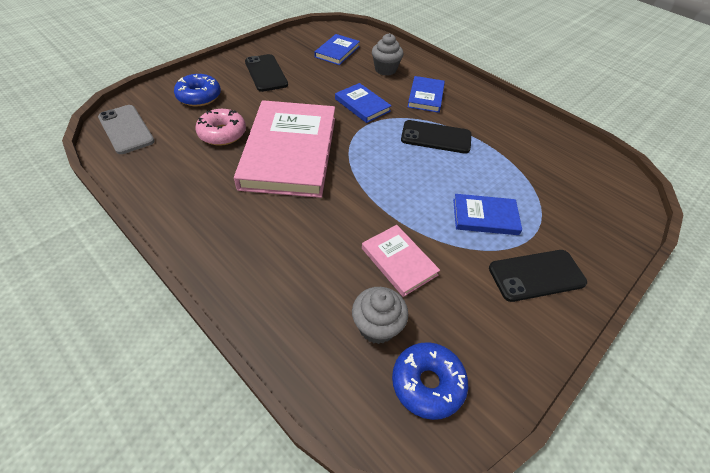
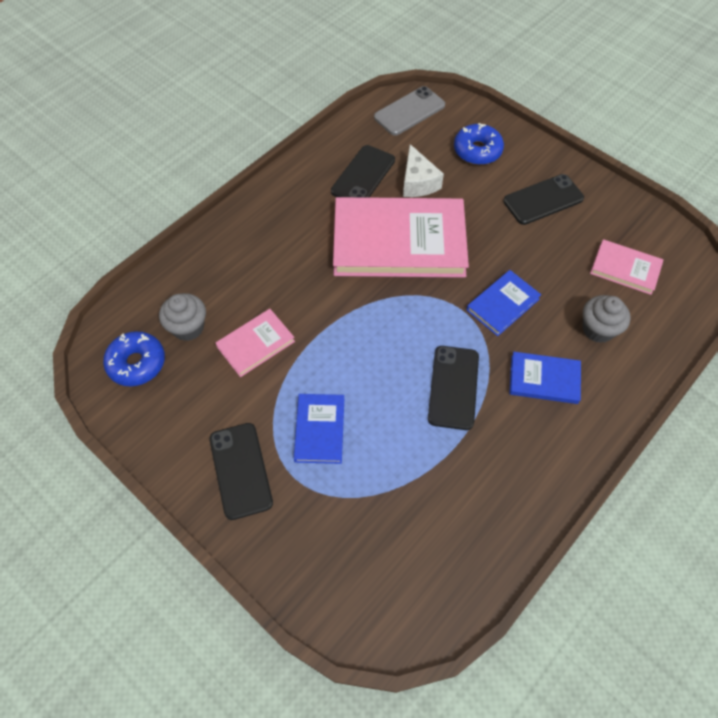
camera: 90 degrees right, 10 degrees up
(199, 168) = (363, 176): none -> black phone
(222, 133) = (418, 182): pink donut -> white cheese
(337, 52) = (625, 269): blue book -> pink book

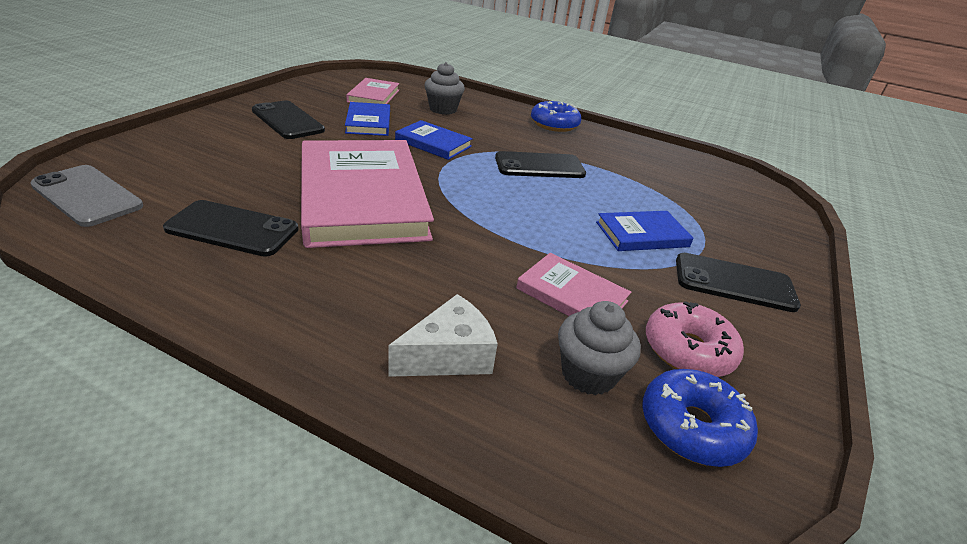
camera: 110 degrees left, 25 degrees down
(187, 392) = (688, 350): none -> pink donut
(240, 470) = (734, 283): black phone -> black phone turned 45 degrees clockwise
(418, 182) = (252, 187): white cheese -> white cheese (448, 355)
(477, 151) = (198, 150): blue donut -> blue donut (554, 124)
(544, 379) = (505, 130): blue book -> blue book (368, 122)

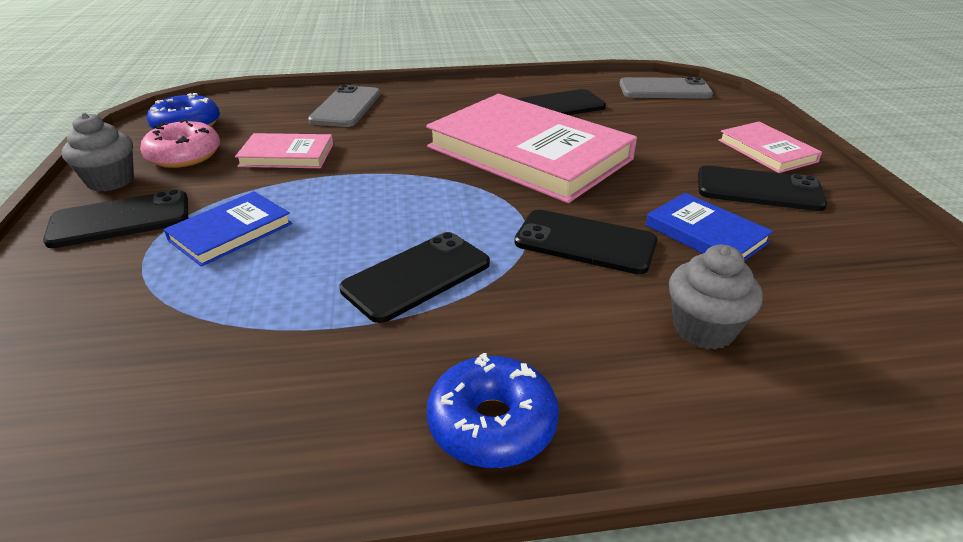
camera: 150 degrees right, 0 degrees up
(373, 96) = (827, 293): pink book -> pink book (766, 151)
(433, 143) = (585, 242): blue book -> black phone
(448, 355) = (346, 107): white cheese -> grey phone
(588, 374) = (257, 125): grey cupcake -> grey cupcake (111, 181)

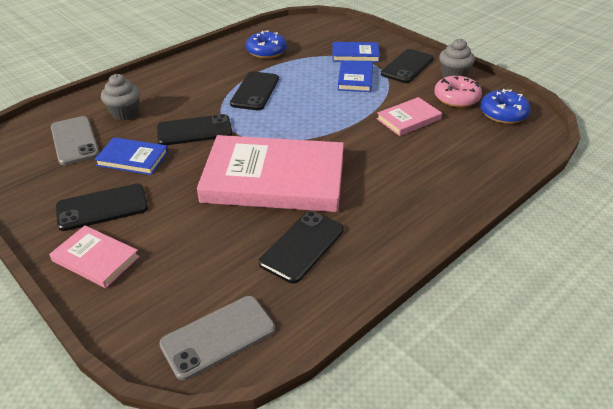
camera: 145 degrees right, 5 degrees up
(128, 282) = (355, 54): none -> blue book
(346, 107) = (452, 170): grey phone -> grey phone (75, 141)
(492, 424) = (186, 66): blue donut -> blue donut (266, 51)

